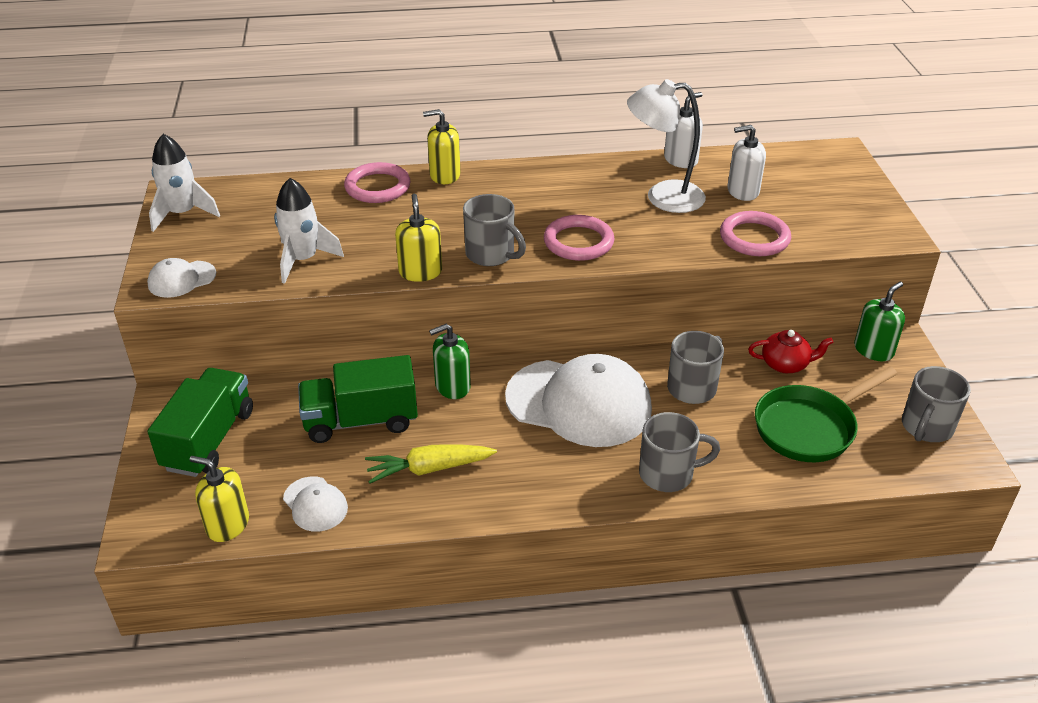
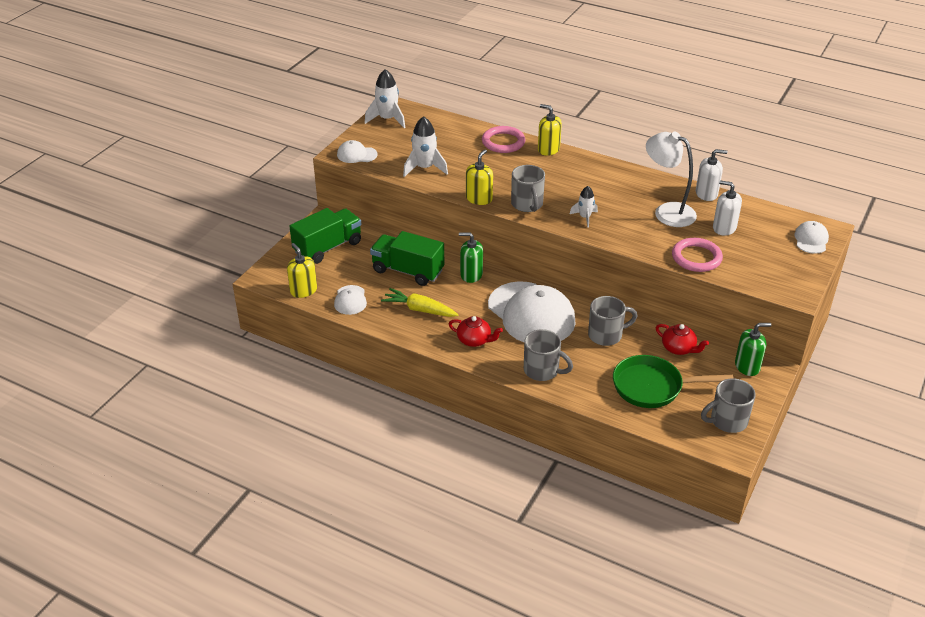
camera: 35 degrees right, 0 degrees up
(544, 476) = (474, 340): none -> red teapot
(578, 242) = (585, 217): pink ring -> white rocket
(840, 169) = (811, 240): none -> white cap

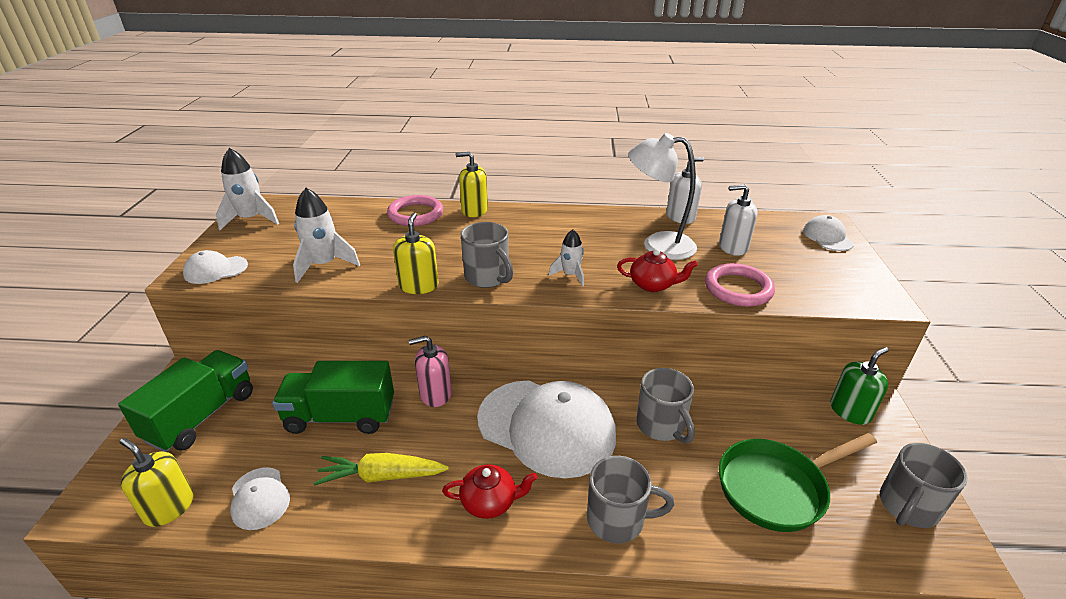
camera: 25 degrees left, 5 degrees down
(471, 275) = (435, 394): green soap dispenser -> pink soap dispenser
(606, 335) = (661, 426): grey mug -> grey mug turned 105 degrees clockwise
(679, 348) = (758, 414): red teapot -> red teapot (653, 285)

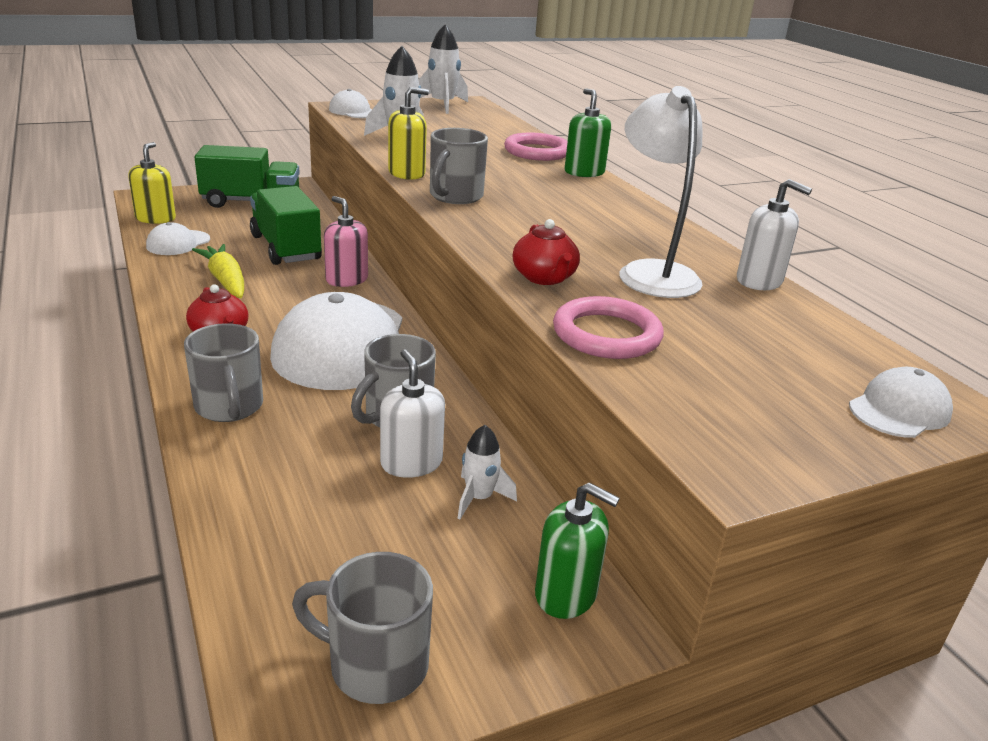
camera: 60 degrees right, 5 degrees down
(474, 210) = (584, 172): yellow soap dispenser -> green soap dispenser
(570, 275) = (509, 232): white rocket -> white rocket (479, 498)
(733, 247) = (726, 324): white soap dispenser -> white soap dispenser (411, 463)
(777, 487) = (341, 521): green pan -> none

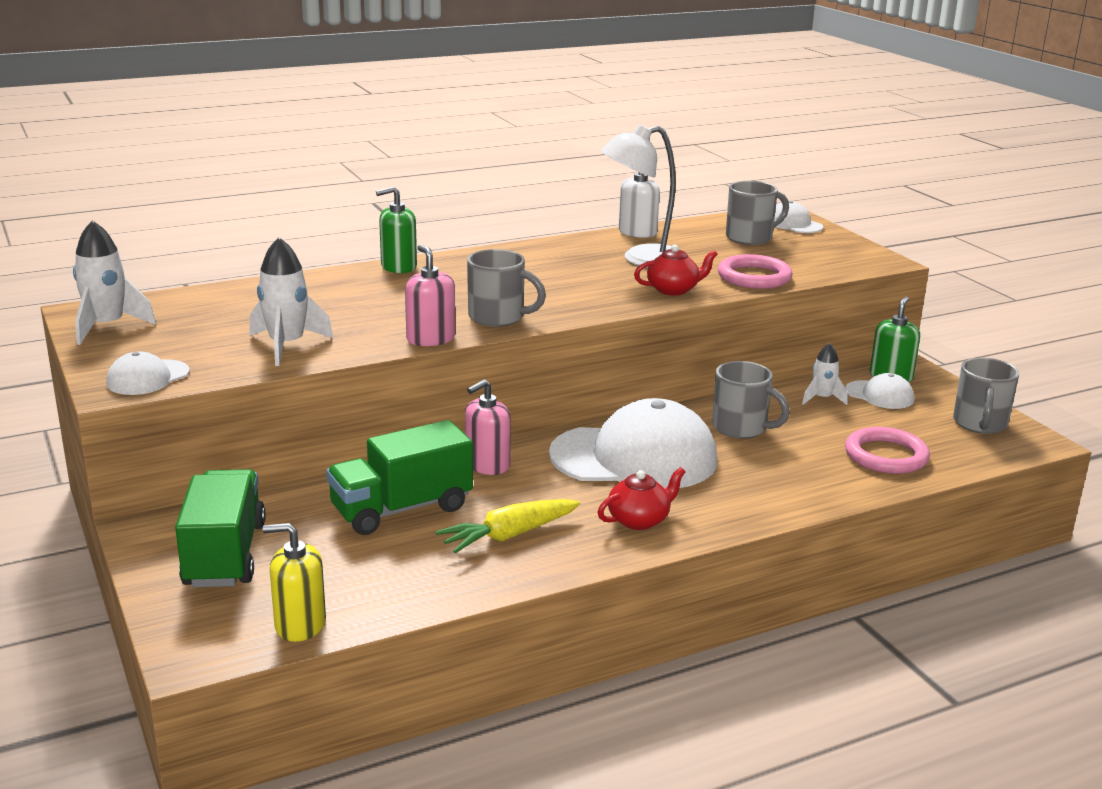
camera: 90 degrees left, 5 degrees down
(178, 243) = (396, 588): white cap -> white cap (879, 395)
(229, 407) = (766, 497): grey mug -> grey mug (750, 237)
(406, 173) = (430, 339): yellow soap dispenser -> pink soap dispenser
(411, 463) = (797, 421): white soap dispenser -> none
(537, 152) = (329, 282): pink ring -> pink ring (886, 456)

